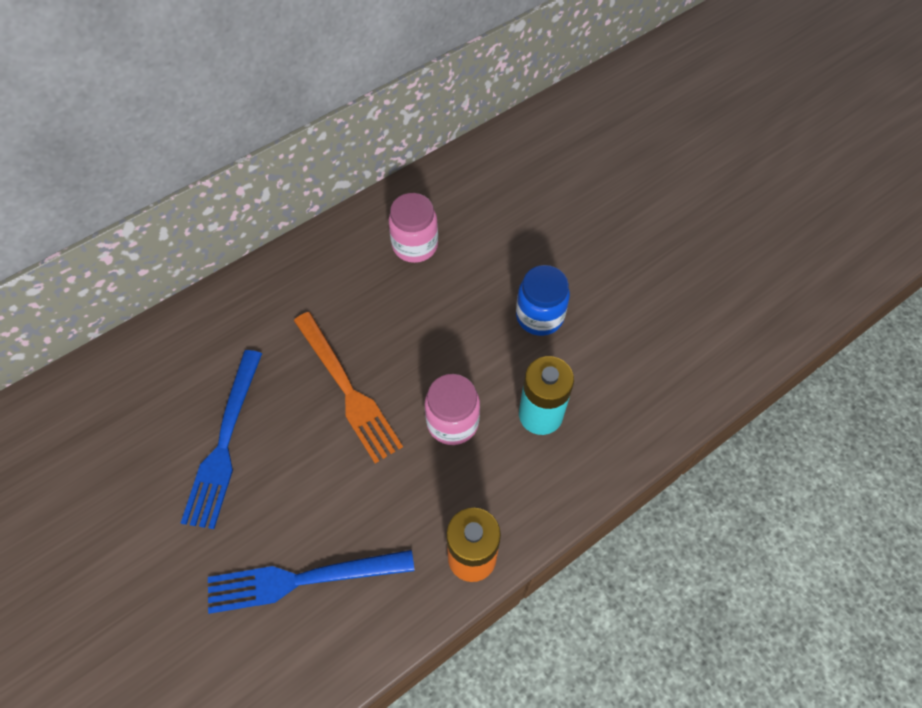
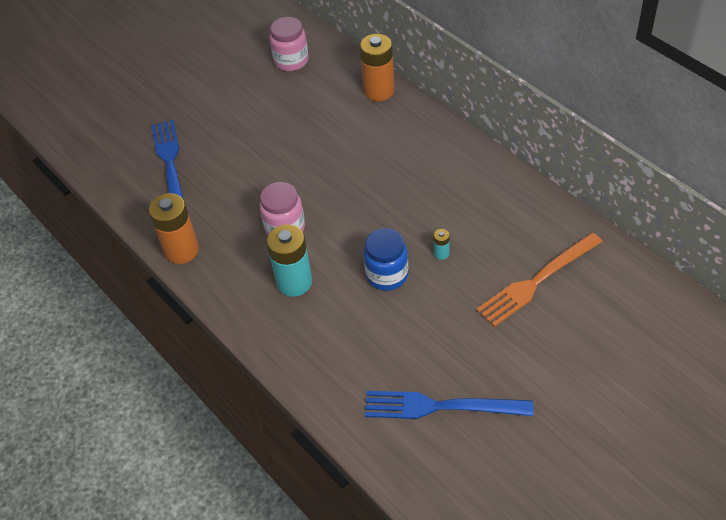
camera: 90 degrees right, 10 degrees down
(224, 443) = (263, 109): blue fork -> blue fork (440, 406)
(235, 299) = (379, 91): none -> orange battery
(347, 390) = (308, 164): orange fork -> orange fork (536, 281)
(415, 245) = (447, 185): pink jar -> pink jar (291, 61)
(515, 262) = (441, 253): none -> turquoise battery

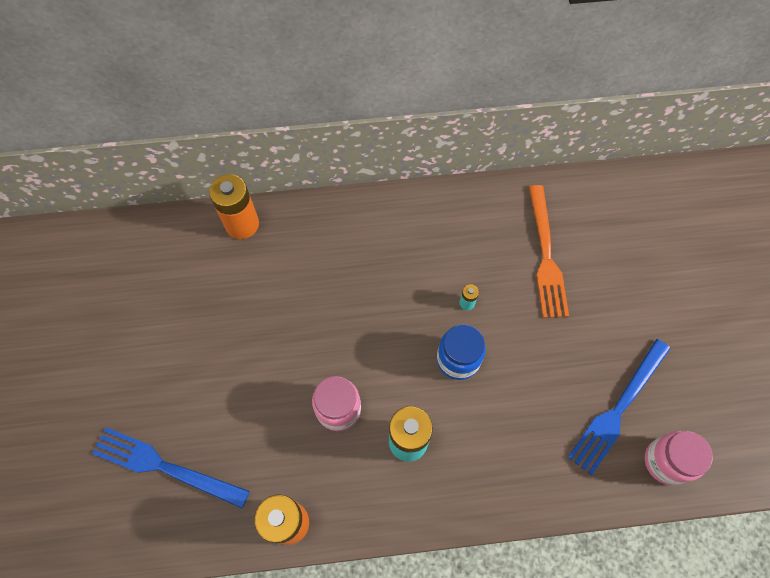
camera: 60 degrees left, 15 degrees up
(291, 61) = (131, 269): pink jar -> pink jar (666, 461)

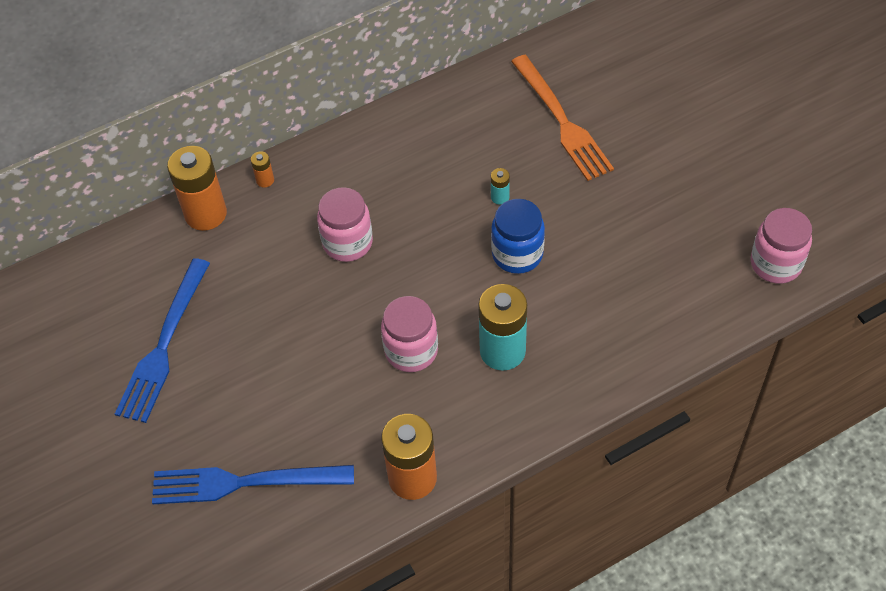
camera: 20 degrees left, 10 degrees down
(297, 214) = (265, 180): none -> orange battery
(333, 293) = (347, 243): none -> pink jar
(618, 409) = (705, 235): blue fork -> blue fork (164, 345)

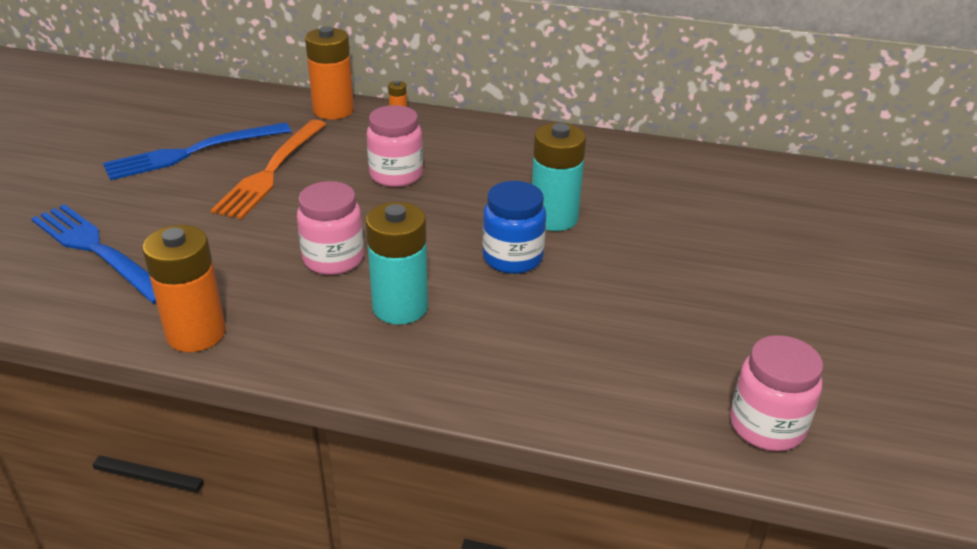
camera: 40 degrees right, 20 degrees down
(500, 197) = (554, 218): turquoise battery -> turquoise battery, size x2.30
(562, 121) = (680, 206): orange fork -> orange fork (271, 171)

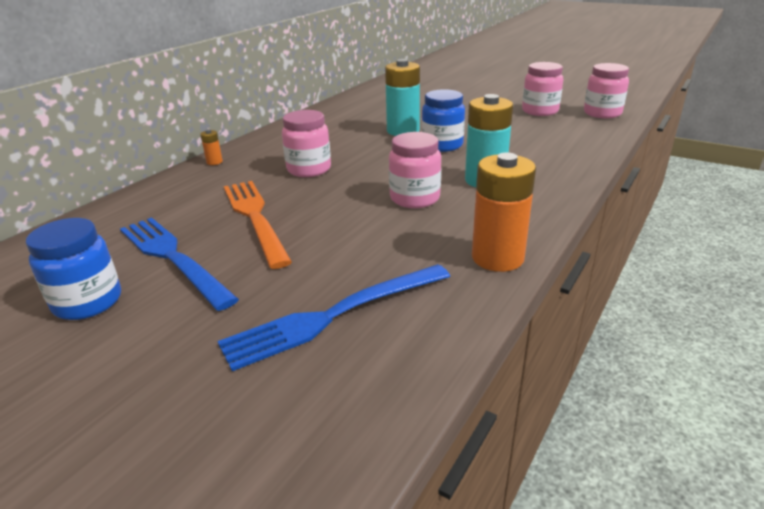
camera: 70 degrees left, 5 degrees down
(126, 139) = (88, 302): none -> blue jar
(192, 152) = (172, 258): blue fork -> blue fork turned 150 degrees clockwise
(271, 171) = (255, 217): orange fork -> orange fork turned 150 degrees counterclockwise
(333, 110) = (171, 185): orange battery -> none
(728, 344) = (540, 111): none -> pink jar

